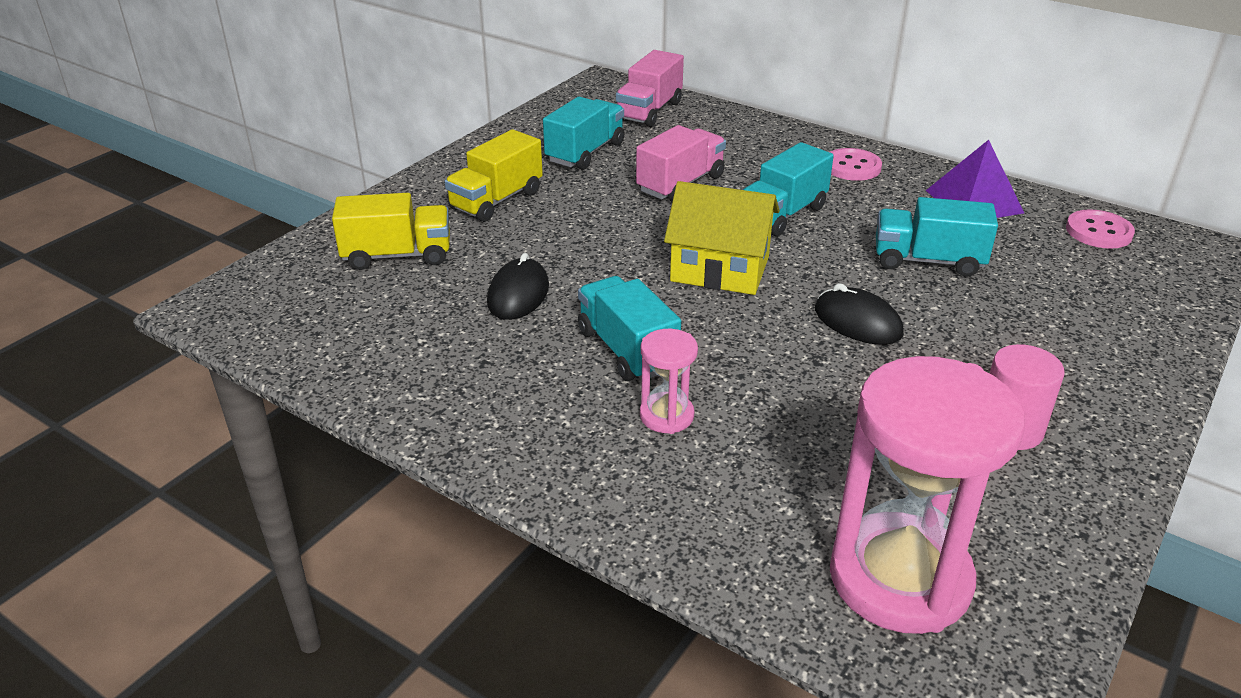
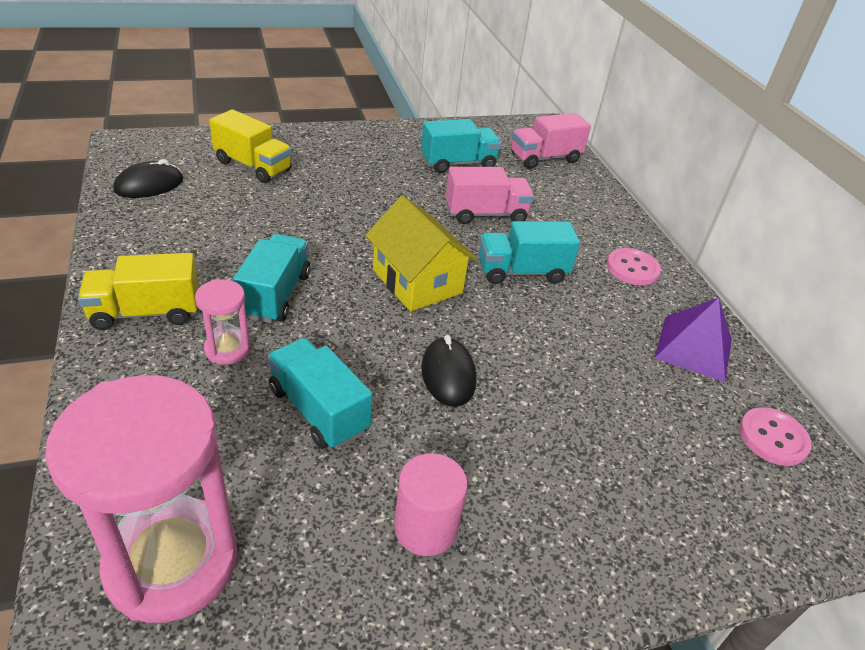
camera: 35 degrees right, 5 degrees up
(496, 200) = (357, 164): yellow truck -> yellow truck (146, 312)
(518, 294) = (275, 224): black mouse -> black mouse (149, 185)
(928, 260) = (577, 367): turquoise truck -> turquoise truck (318, 410)

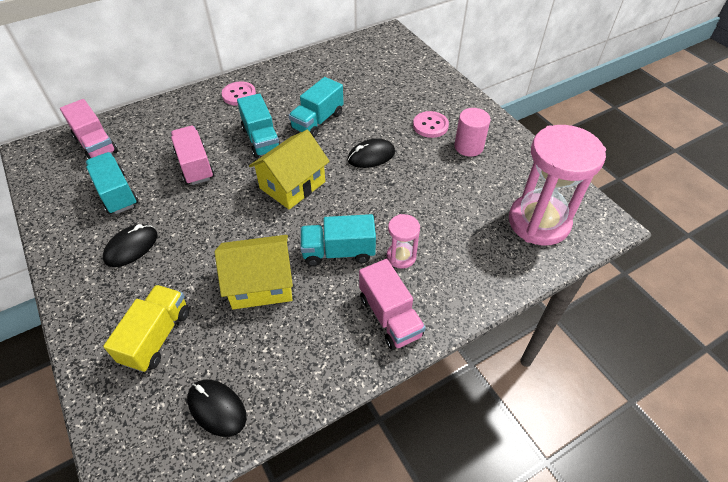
camera: 100 degrees left, 10 degrees up
(146, 312) = (390, 316): yellow truck -> pink truck
(269, 230) = (261, 284): none -> yellow house
(318, 410) = (424, 200): turquoise truck -> turquoise truck (317, 121)
(374, 164) = (131, 247): none -> black mouse
(693, 348) = (304, 73): purple pyramid -> none
(773, 438) = (356, 52): pink button -> pink button (430, 125)

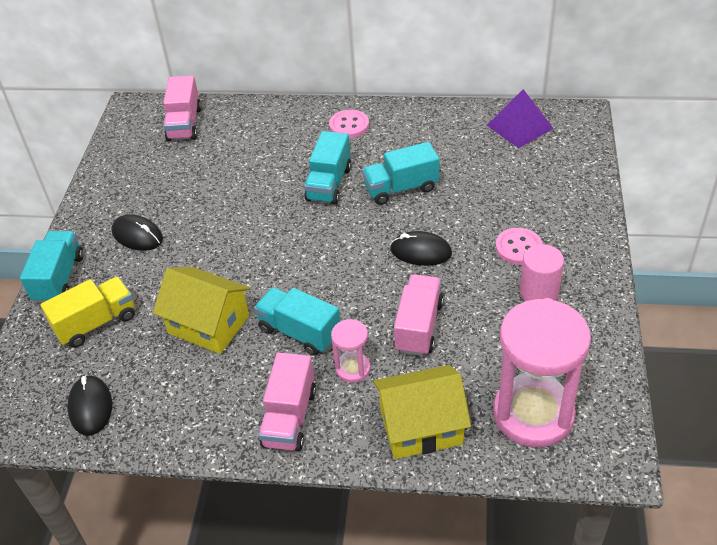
camera: 40 degrees right, 5 degrees down
(117, 193) = (164, 180): turquoise truck -> turquoise truck (59, 278)
(131, 247) = (137, 235): black mouse -> black mouse turned 45 degrees clockwise
(195, 165) = (248, 183): pink truck -> pink truck (418, 327)
(292, 185) = (317, 245): yellow house -> yellow house (421, 427)
(359, 53) = (519, 126): none -> purple pyramid

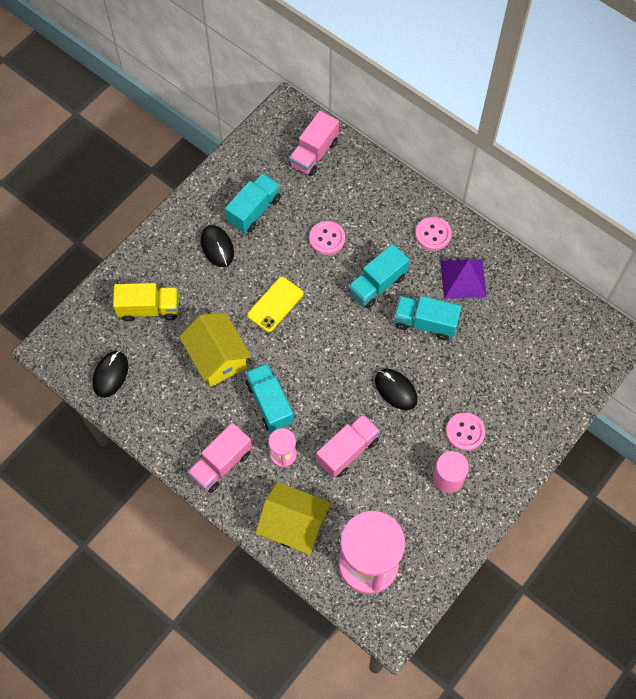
camera: 30 degrees right, 20 degrees up
(59, 278) = (146, 253): turquoise truck -> turquoise truck (254, 210)
(237, 249) = (275, 304): none -> yellow phone
(249, 175) = (327, 238): none -> pink button
(519, 126) = (560, 320): purple pyramid -> purple pyramid (463, 278)

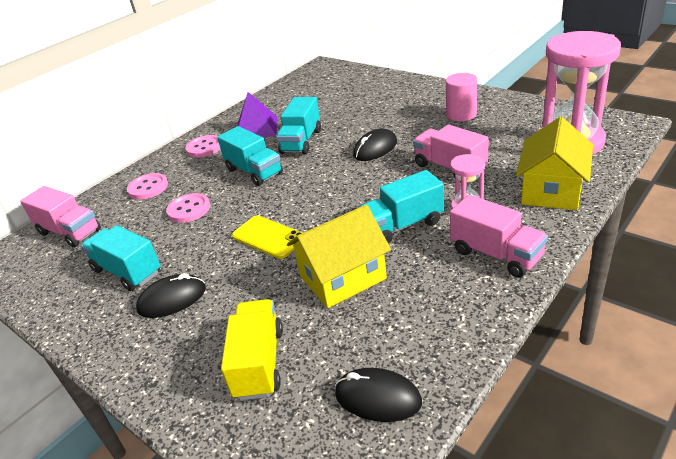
camera: 85 degrees left, 30 degrees down
(465, 432) = (413, 112): pink button -> pink button (148, 188)

